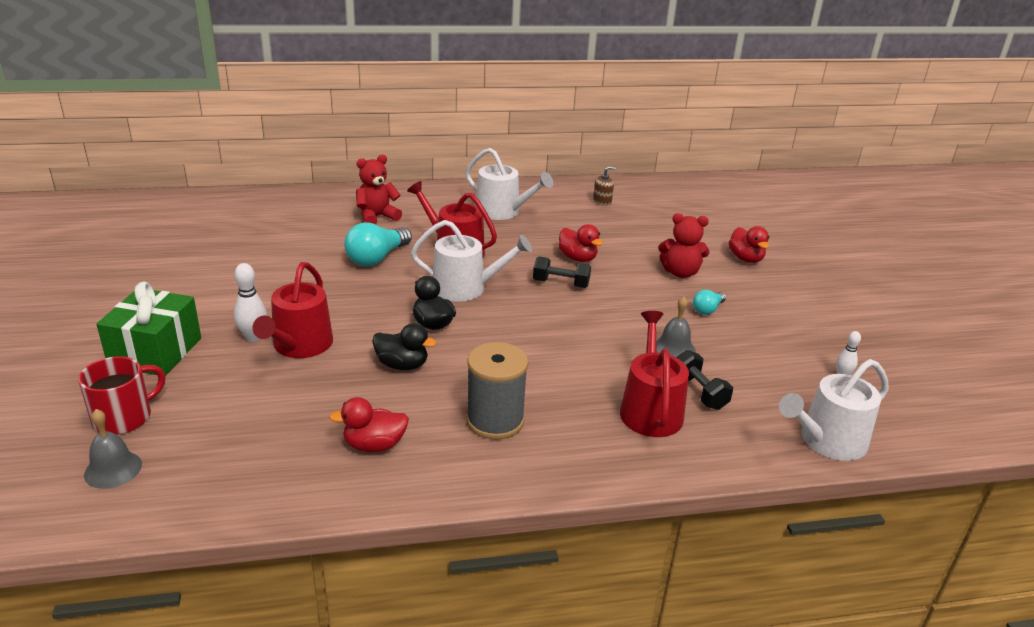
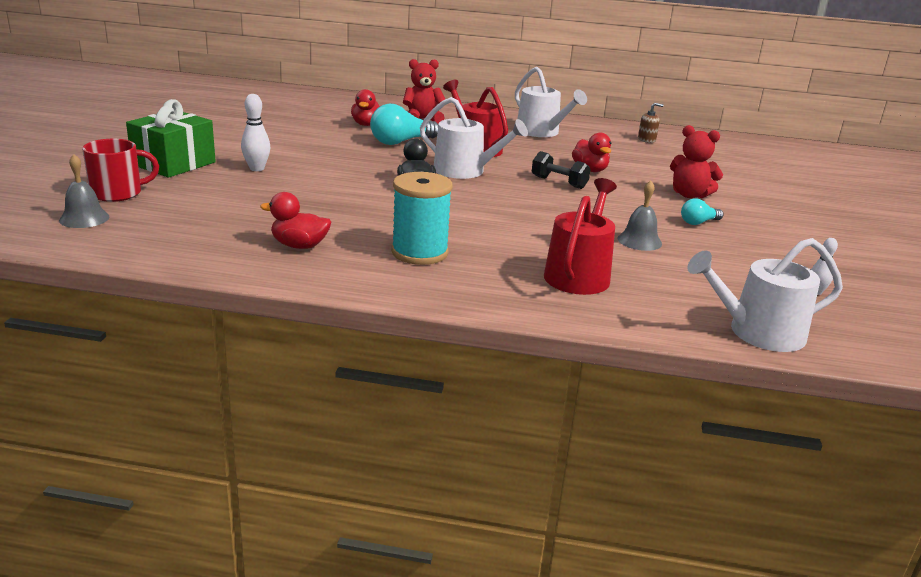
camera: 20 degrees right, 5 degrees down
(299, 346) = (289, 180): red watering can -> none
(402, 365) = (366, 205): black duck -> none
(495, 421) = (419, 252): grey spool -> turquoise spool
(699, 392) = (641, 273): black dumbbell -> none
(745, 259) = (771, 197): red duck -> red duck (366, 124)

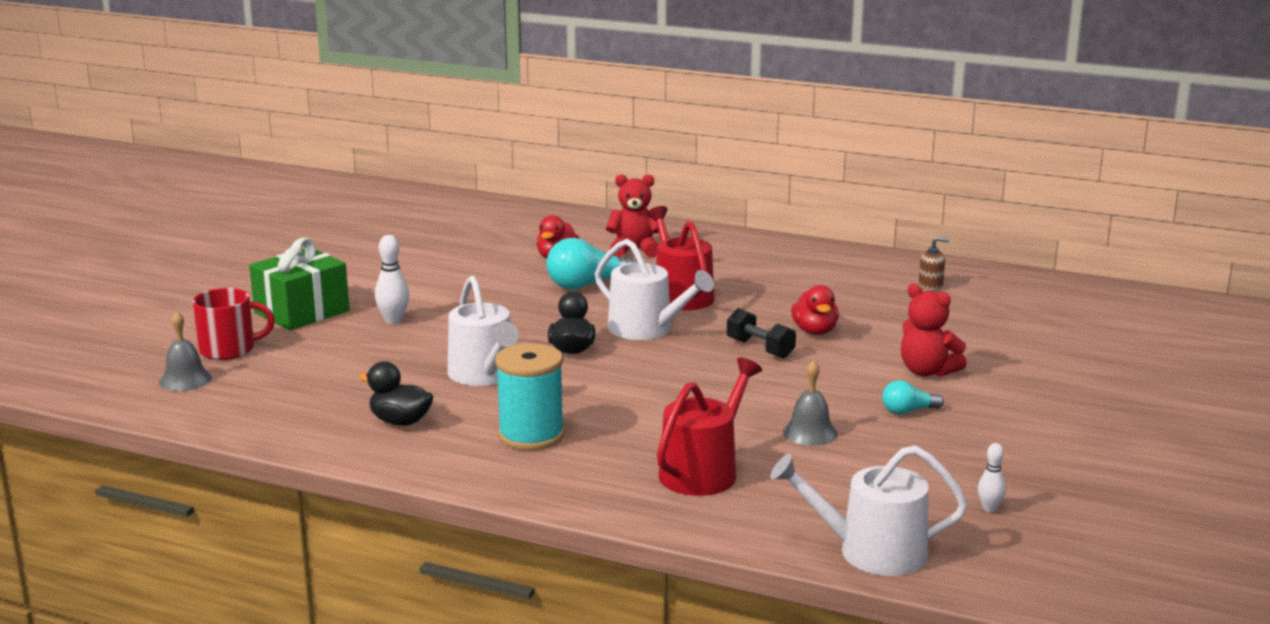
camera: 15 degrees right, 5 degrees down
(299, 246) = (400, 421): red duck -> black duck
(541, 132) = (786, 272): white watering can -> white watering can (484, 375)

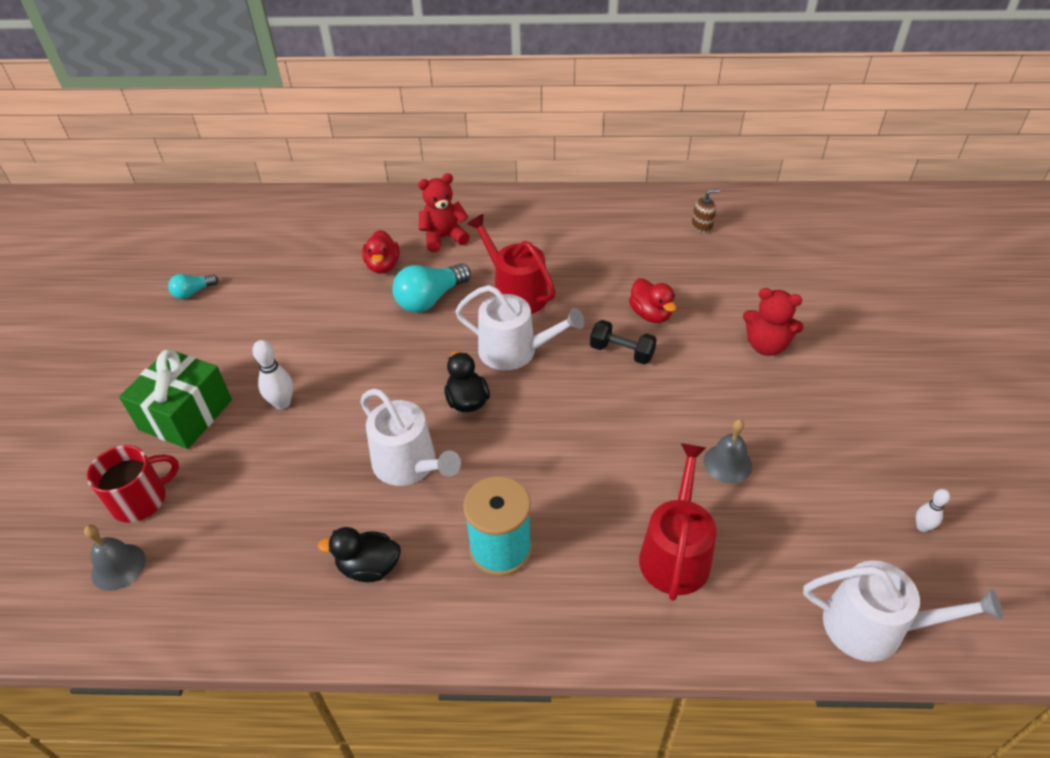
camera: 20 degrees left, 25 degrees up
(871, 552) = (874, 627): white watering can -> white watering can turned 150 degrees counterclockwise
(908, 411) = (784, 406): turquoise light bulb -> turquoise light bulb (193, 292)

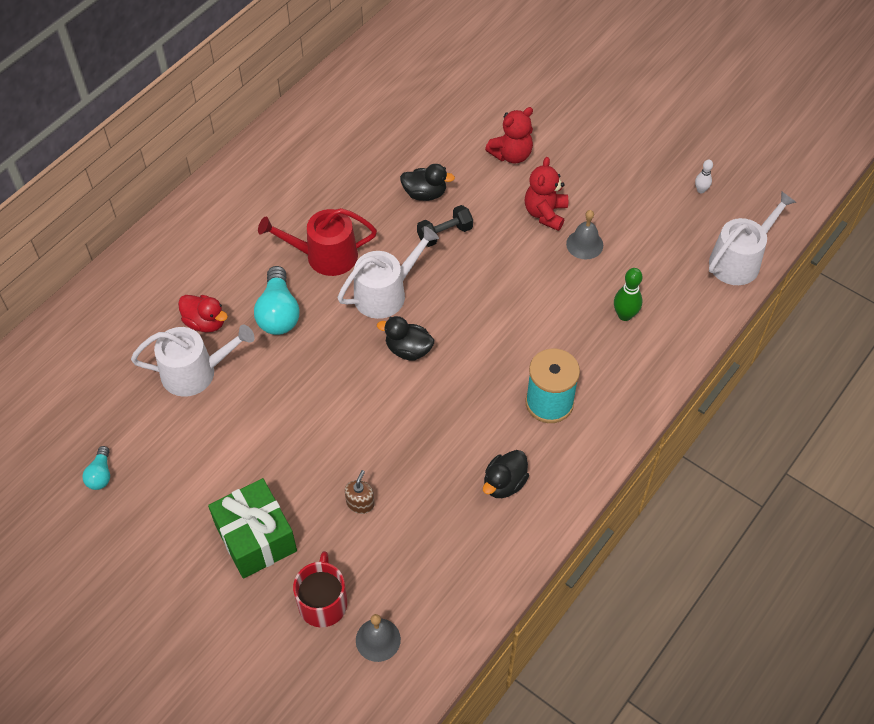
camera: 55 degrees left, 10 degrees up
(282, 403) = (304, 466): white bowling pin -> none
(409, 465) = (437, 415): white watering can -> white watering can (195, 372)
(443, 238) = (212, 263): red teddy bear -> red teddy bear (545, 213)
(650, 314) = (425, 193): red duck -> black duck
(675, 553) = (624, 315): red watering can -> green bowling pin
(702, 226) = (365, 102): brown soap dispenser -> brown soap dispenser (360, 503)

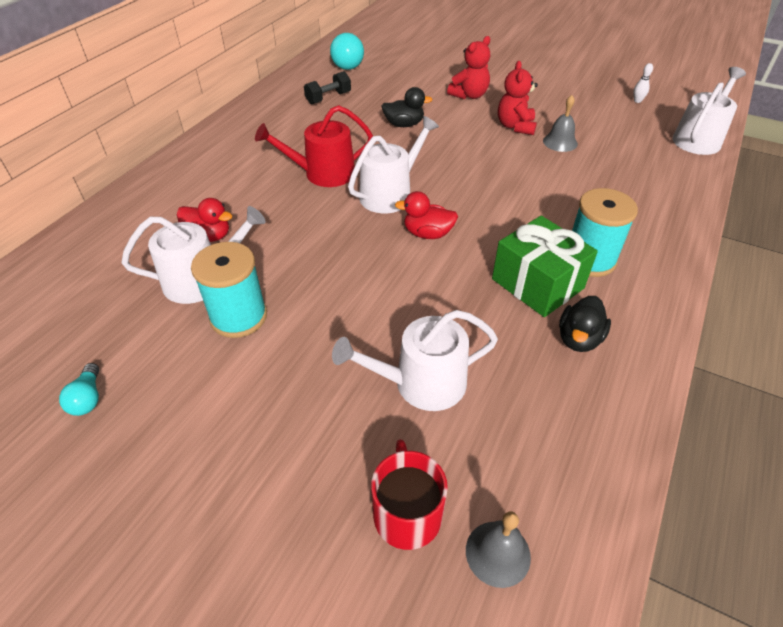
camera: 10 degrees left, 10 degrees down
(223, 416) = (239, 317): none -> turquoise spool
(256, 538) = (299, 443): green gift -> green gift (537, 283)
(278, 313) = (286, 220): turquoise light bulb -> turquoise light bulb (345, 63)
(360, 503) = (421, 383): brown soap dispenser -> white watering can
(408, 349) = (427, 234): black duck -> red duck
(445, 234) = (431, 148): black dumbbell -> black dumbbell (328, 98)
(624, 315) = (623, 185): green bowling pin -> none

